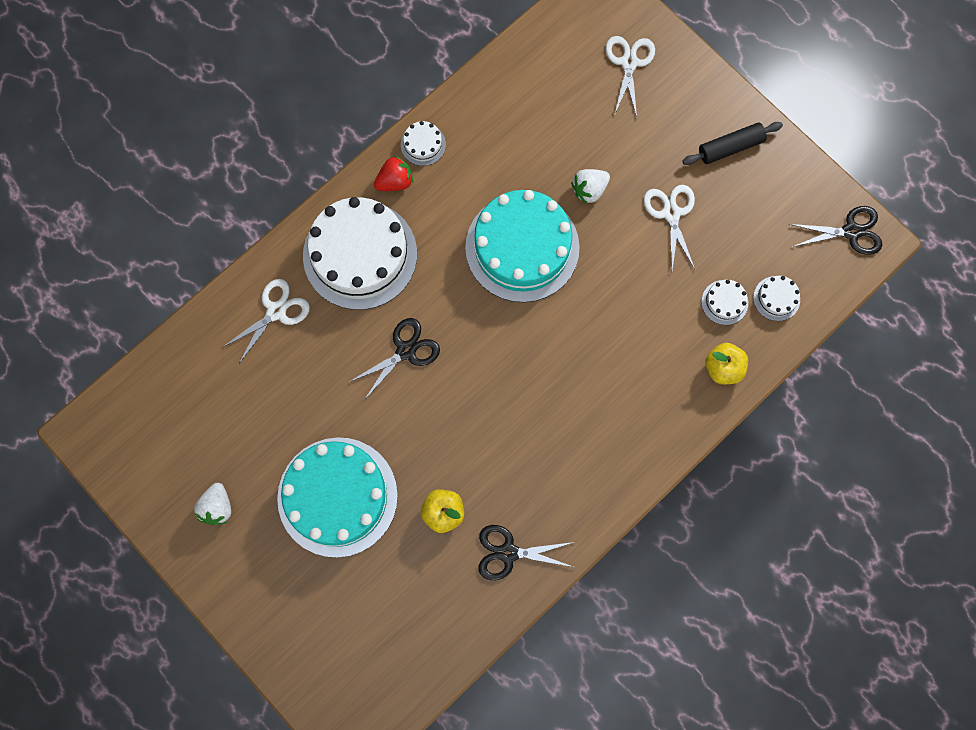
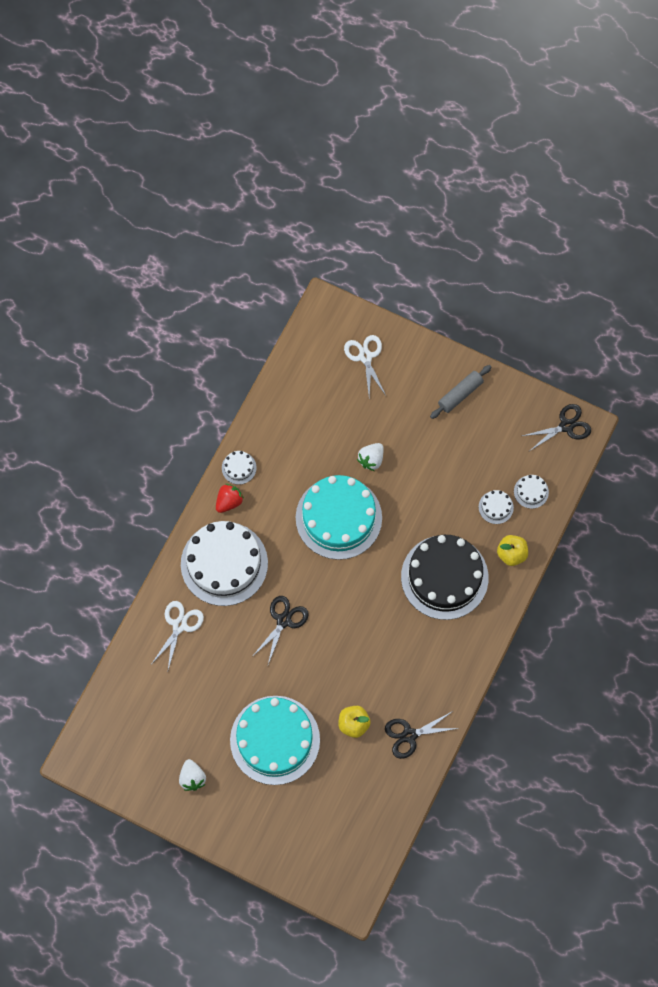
camera: 20 degrees left, 5 degrees down
(627, 367) = (444, 577): none -> black cake
(671, 213) = (435, 457): white scissors -> none
(730, 147) = (460, 394): black rolling pin -> grey rolling pin

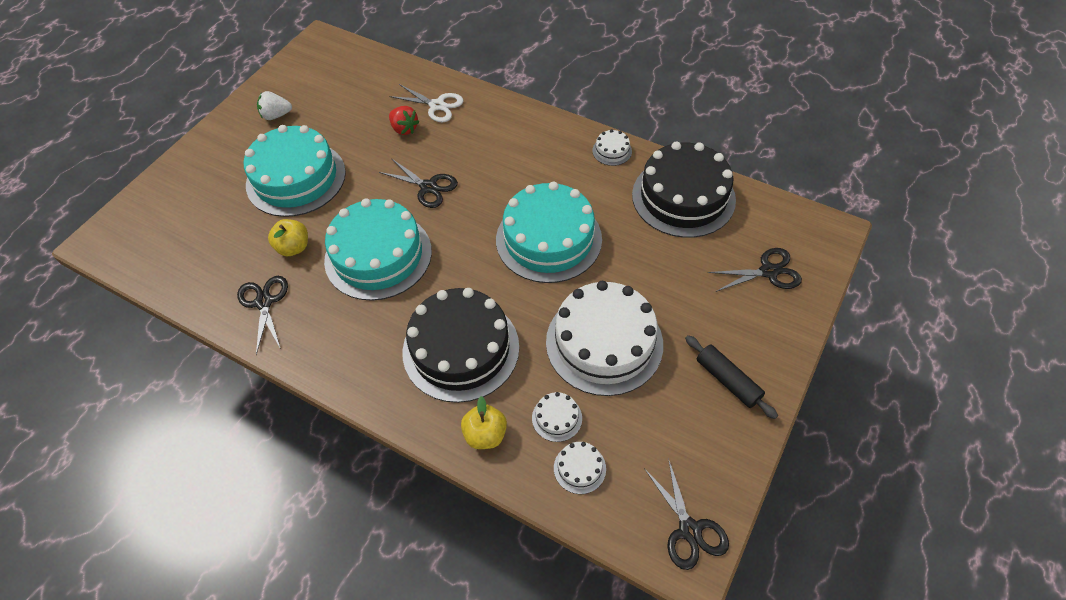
camera: 95 degrees right, 15 degrees down
(224, 563) = (500, 139): white cake -> white cake (604, 343)
(229, 502) = (571, 143): red strawberry -> red strawberry (404, 129)
(291, 412) = (683, 197): none -> black cake
(359, 652) = (378, 255): none -> turquoise cake
(365, 357) = (768, 271): white scissors -> black scissors
(371, 459) = (625, 274): white strawberry -> none
(460, 394) = (727, 380): grey rolling pin -> black rolling pin

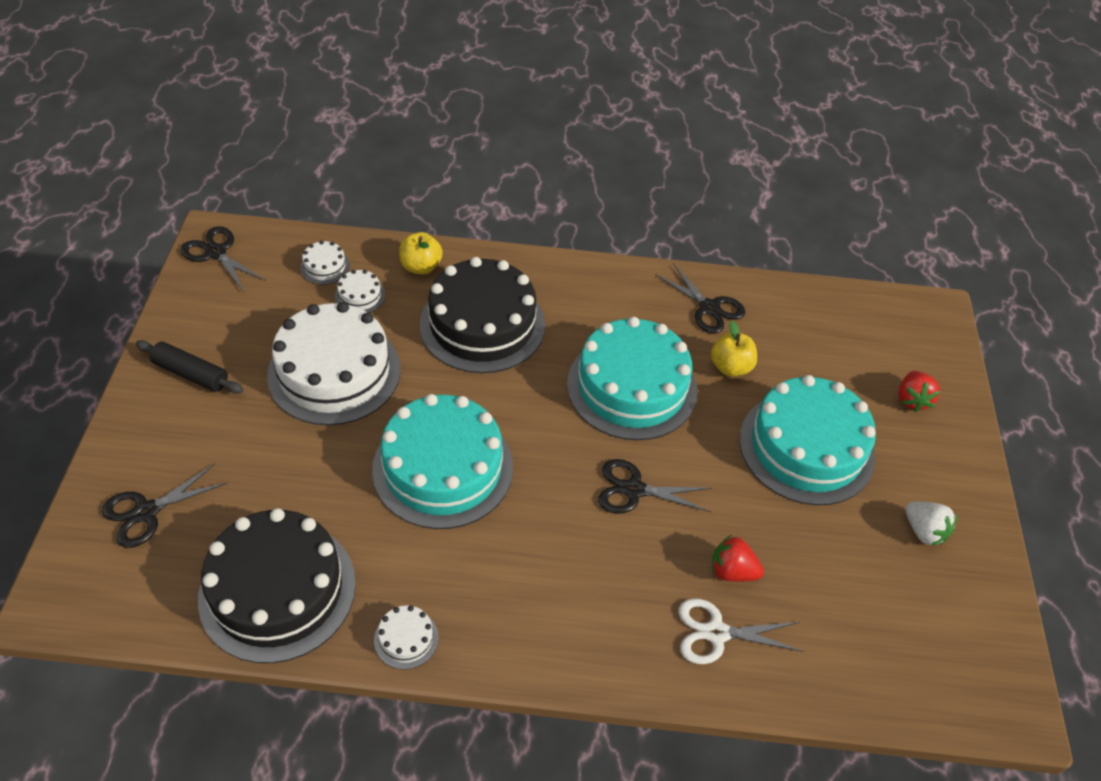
camera: 150 degrees right, 5 degrees down
(194, 186) = (912, 400): none -> red strawberry
(276, 115) = (923, 531): white strawberry -> white strawberry turned 90 degrees clockwise

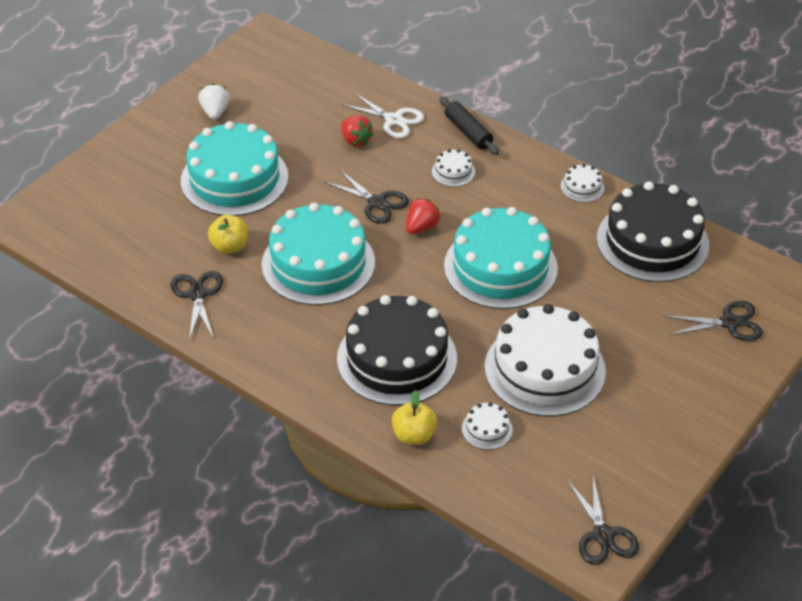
camera: 145 degrees left, 5 degrees down
(191, 374) = (665, 416): black rolling pin -> black rolling pin (468, 132)
(325, 267) = (503, 473): white cake -> white cake (453, 172)
(912, 400) = (125, 175): red strawberry -> red strawberry (421, 227)

